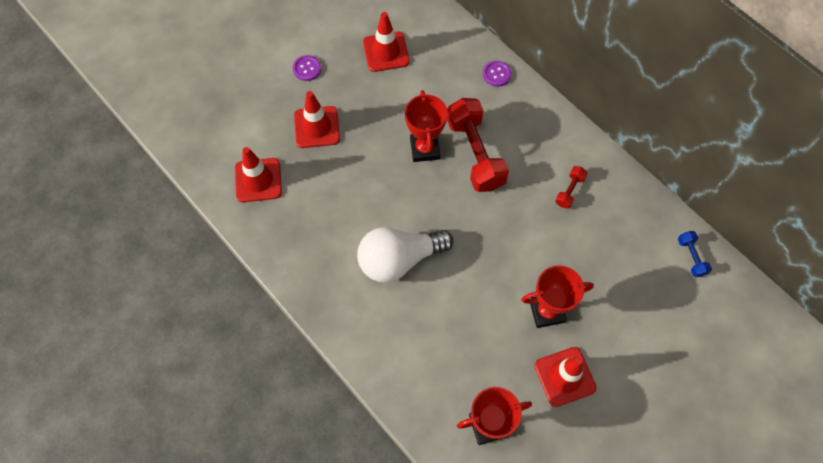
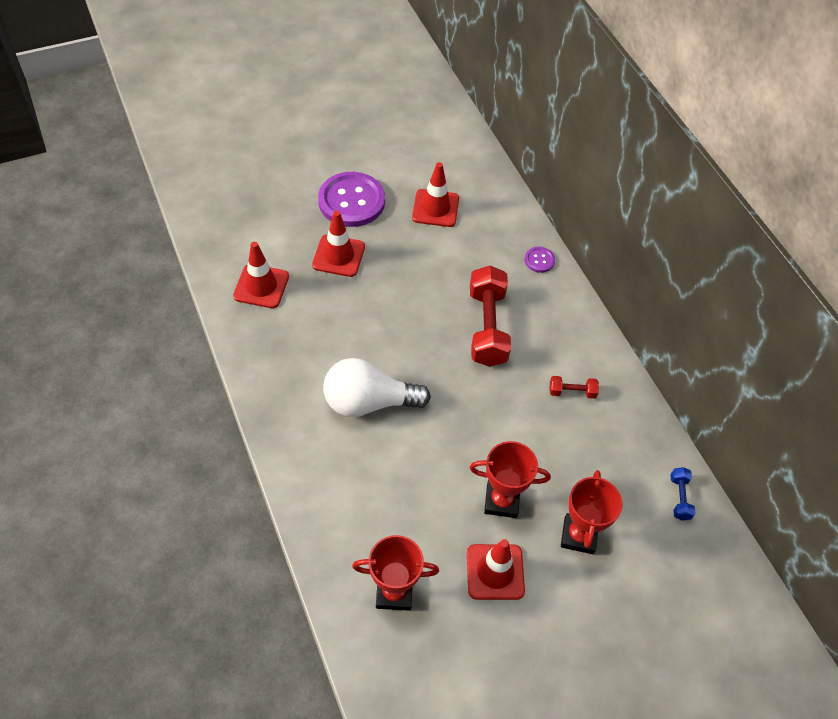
camera: 15 degrees right, 10 degrees down
(307, 69) = (351, 201): purple button -> purple button, size x2.27
(425, 149) = (437, 307): red trophy -> red trophy (578, 535)
(569, 191) = (572, 392): red dumbbell -> red dumbbell turned 45 degrees clockwise

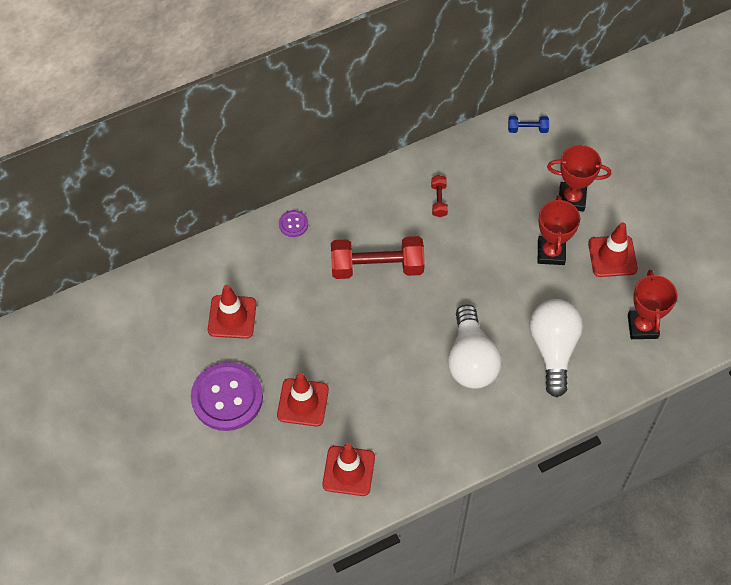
camera: 90 degrees left, 5 degrees up
(373, 486) = (553, 349): none -> white light bulb

